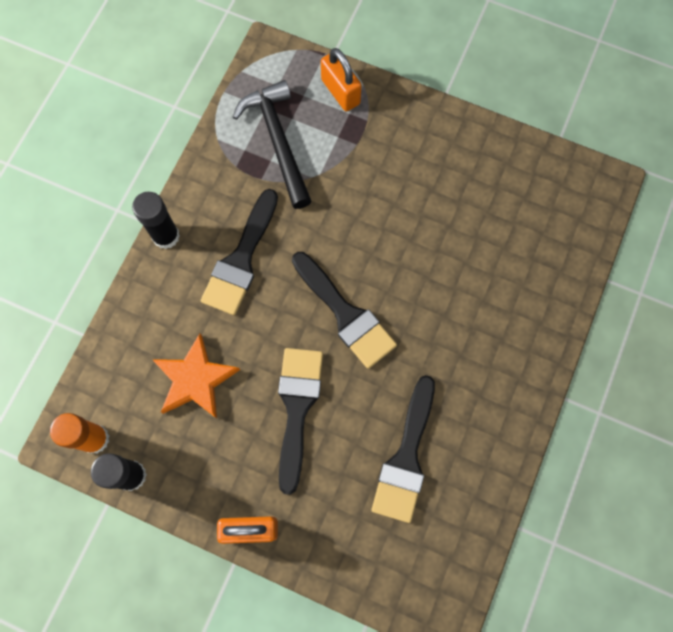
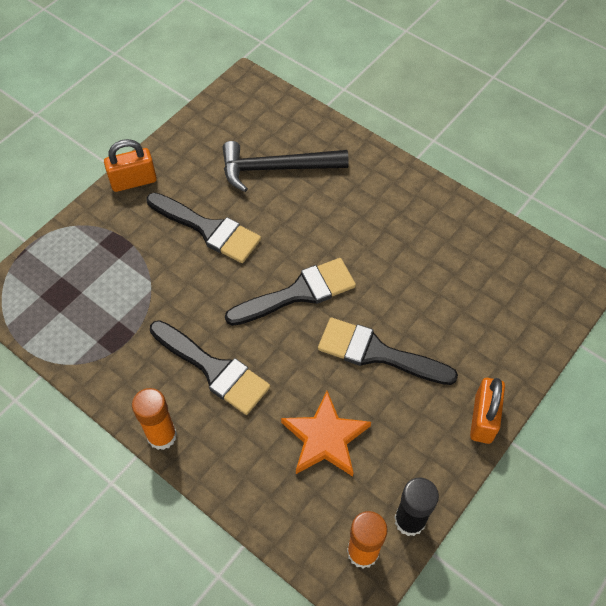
camera: 75 degrees left, 15 degrees down
(166, 236) = (162, 435): black glue stick -> orange glue stick
(278, 140) = (100, 309): black hammer -> black hammer (275, 168)
(340, 92) = (73, 245): orange padlock -> orange padlock (133, 181)
(406, 457) = (442, 278): black brush -> black brush (208, 229)

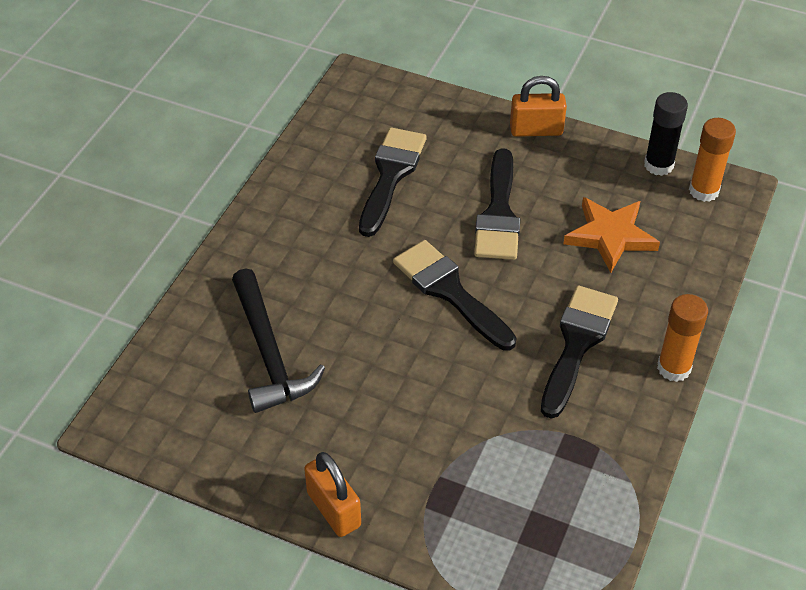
camera: 105 degrees left, 10 degrees down
(208, 229) = (388, 400): black brush -> black brush (391, 175)

